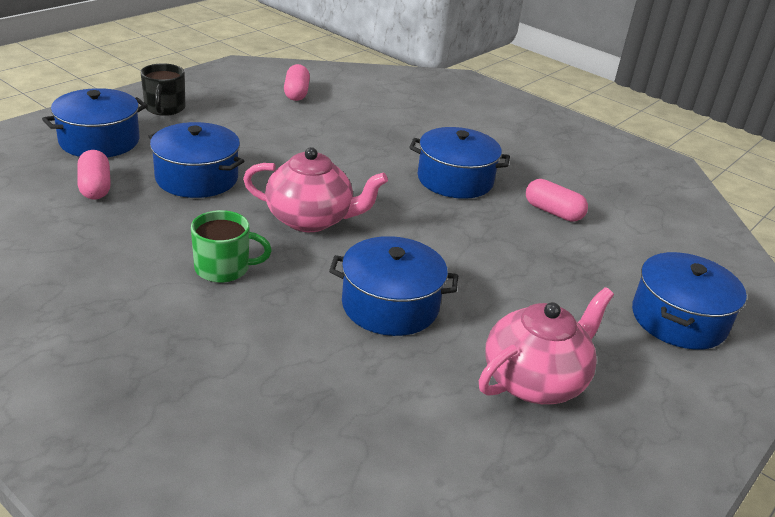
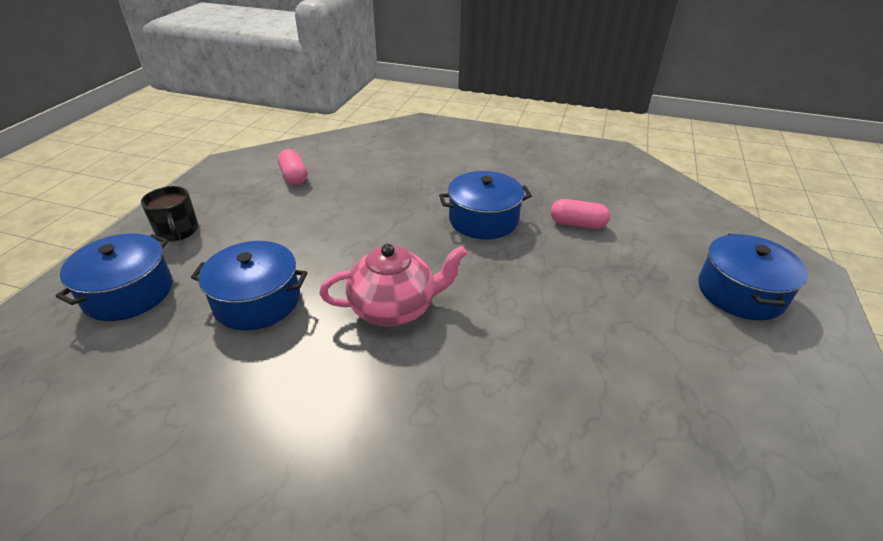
camera: 20 degrees left, 5 degrees up
(95, 187) = (155, 353): pink capsule -> none
(224, 268) = (350, 402): green mug -> none
(390, 305) = (528, 377): blue pot -> none
(535, 380) = (700, 407): pink teapot -> none

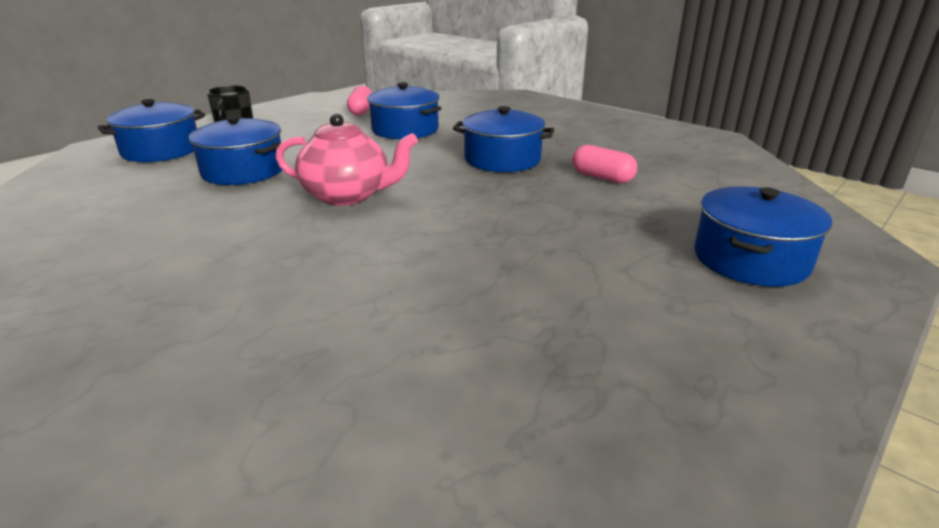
camera: 25 degrees right, 10 degrees down
(362, 196) = (405, 129): none -> blue pot

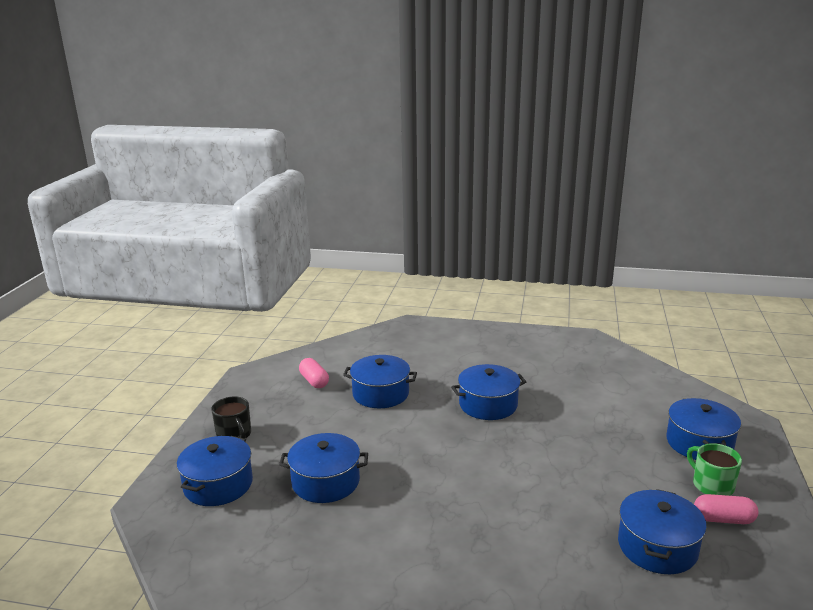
camera: 30 degrees left, 5 degrees down
(348, 195) = (436, 477): pink teapot -> none
(509, 343) = (657, 546): none -> blue pot
(602, 177) = (565, 402): pink capsule -> pink capsule (723, 519)
(707, 307) = (712, 485): none -> green mug

